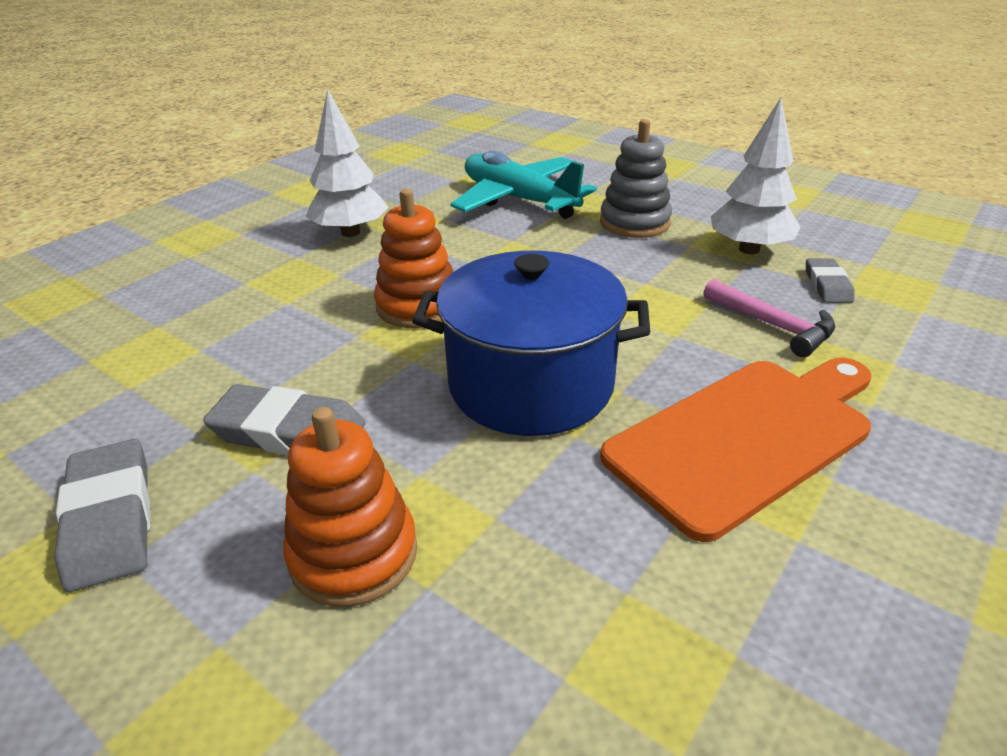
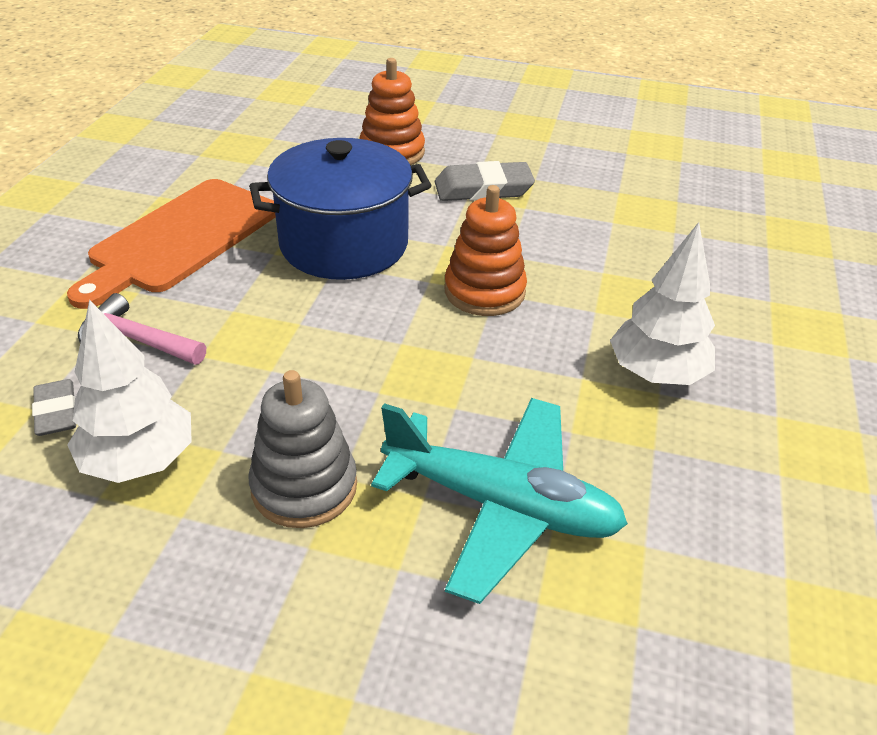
camera: 155 degrees right, 5 degrees up
(110, 519) = (525, 142): grey eraser -> none

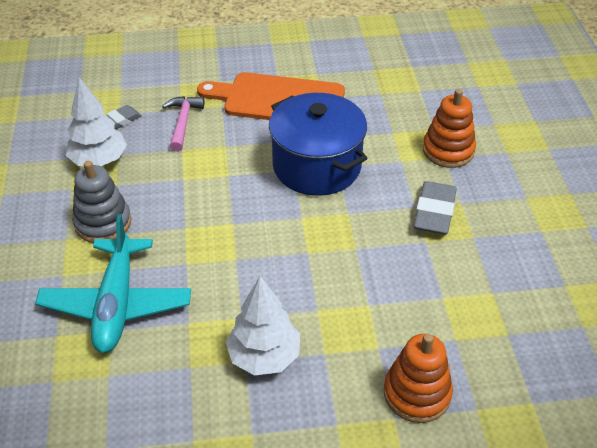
camera: 70 degrees right, 5 degrees up
(483, 189) = (434, 212): grey eraser -> grey eraser turned 45 degrees clockwise
(484, 291) = (306, 246): orange stacking toy -> orange stacking toy (417, 393)

